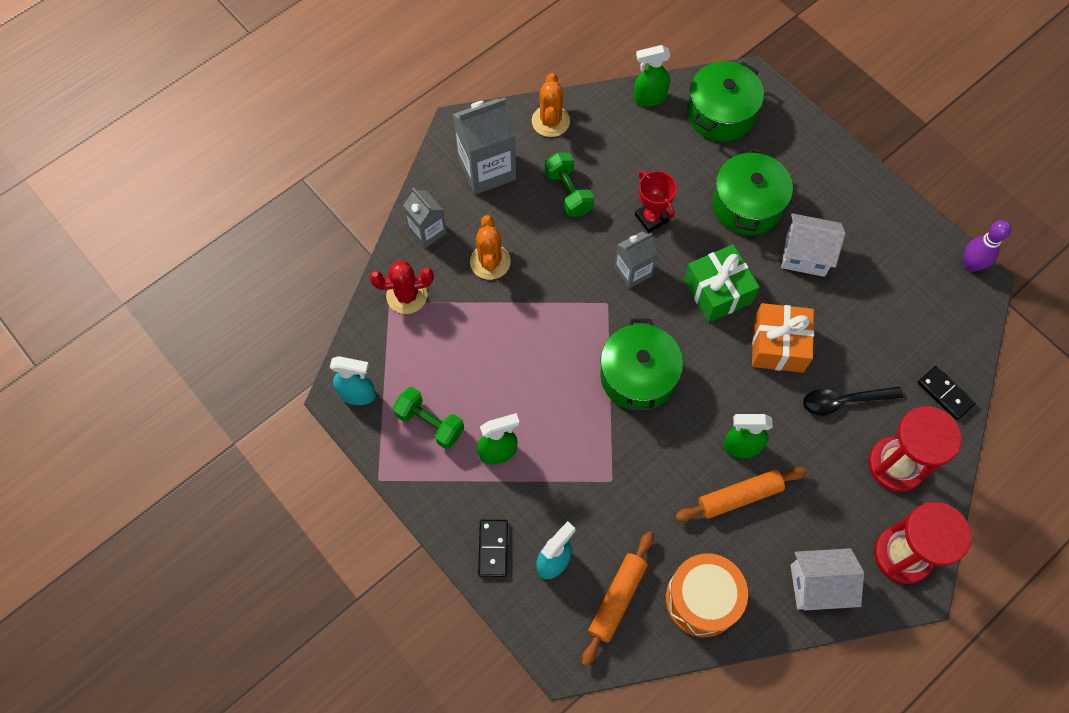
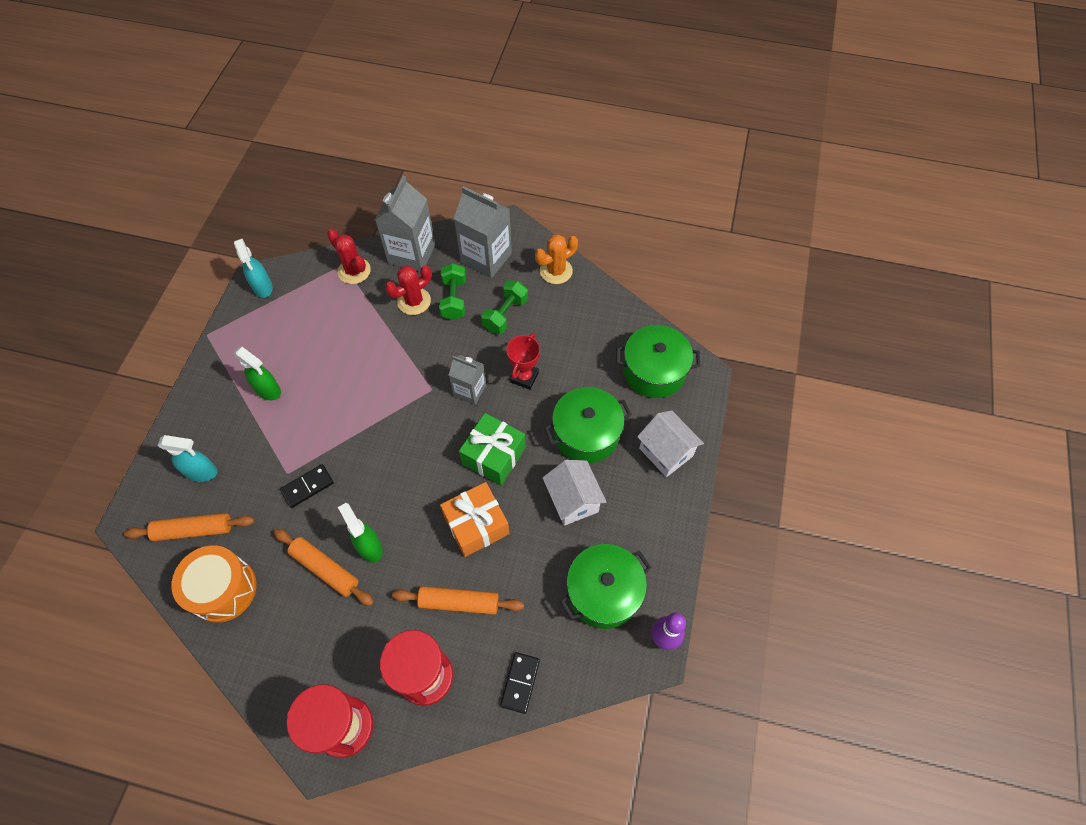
camera: 55 degrees right, 5 degrees down
(427, 231) = (412, 254): grey carton -> grey carton, size x1.67
(430, 423) = (266, 339): green dumbbell -> green dumbbell (454, 299)
(490, 262) = (414, 301): orange cactus -> red cactus
(493, 548) = (192, 429): black domino -> black domino (307, 487)
(638, 376) = (384, 442): green pot -> green pot (603, 592)
(649, 98) = (627, 318): green spray bottle -> none
(818, 585) = (281, 671): white house -> white house (666, 452)
(843, 401) = (459, 602): black spoon -> orange rolling pin

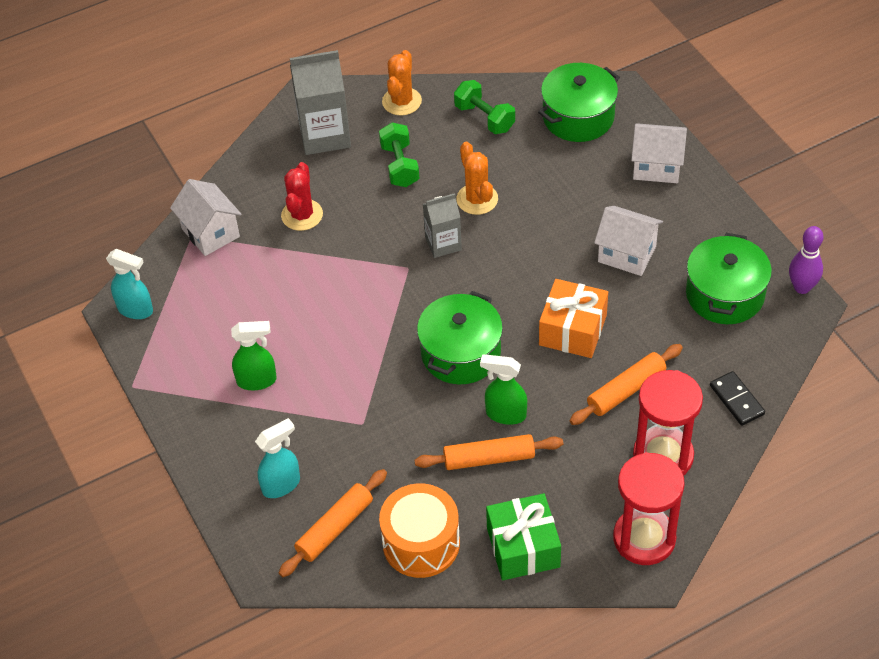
camera: 40 degrees left, 10 degrees down
(307, 487) = (394, 418): black domino -> none
(354, 271) = (210, 233): red cactus -> white house
(412, 254) = (248, 180): grey carton -> none
(454, 299) = (337, 187): green dumbbell -> green dumbbell (484, 118)
(494, 456) = (524, 273): green gift -> green gift (523, 547)
(524, 377) = (477, 199): red trophy -> orange cactus
(586, 434) = (579, 201): green pot -> green pot (461, 353)

